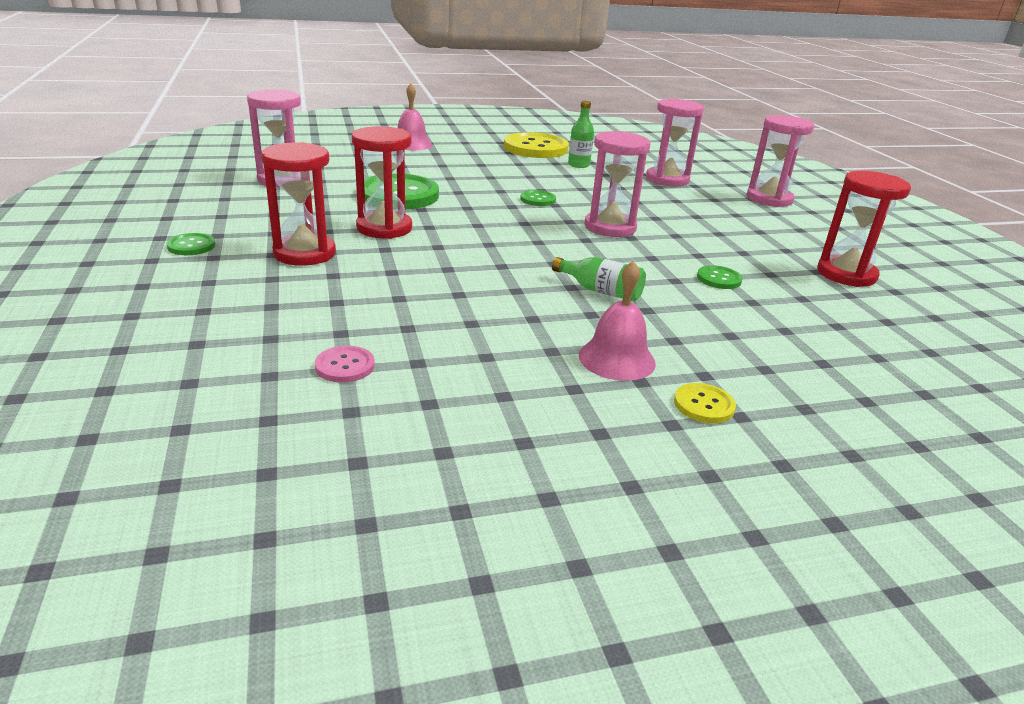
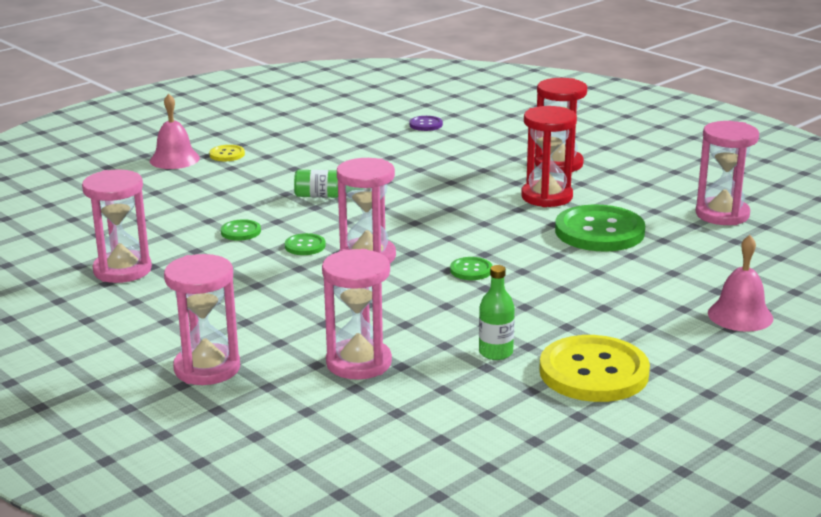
camera: 155 degrees right, 5 degrees down
(191, 246) = (634, 148): green button -> green button (305, 246)
(345, 366) = (426, 124): pink button -> purple button
(616, 359) = (287, 161): pink bell -> pink bell (174, 159)
(846, 274) = (122, 270): red hourglass -> pink hourglass

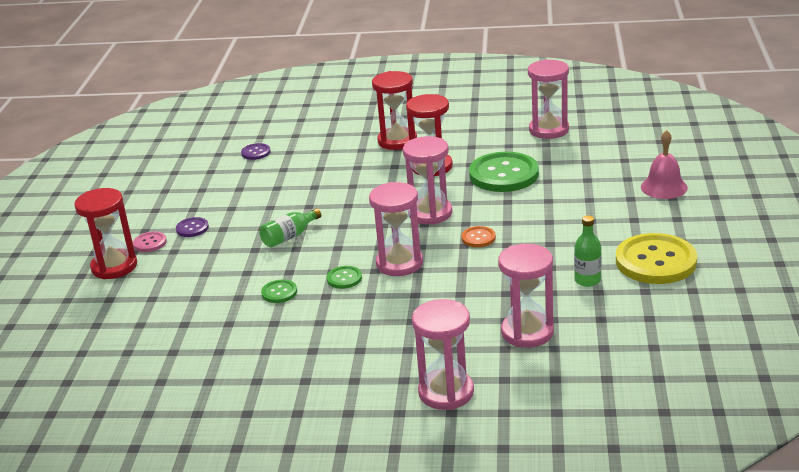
camera: 40 degrees left, 5 degrees up
(122, 270) = (250, 365): pink hourglass -> pink hourglass (430, 213)
(174, 159) = (114, 267): pink bell -> red hourglass
(227, 154) = (150, 243): yellow button -> pink button
(273, 158) = (192, 228): none -> purple button
(471, 270) = (478, 238): green button -> orange button

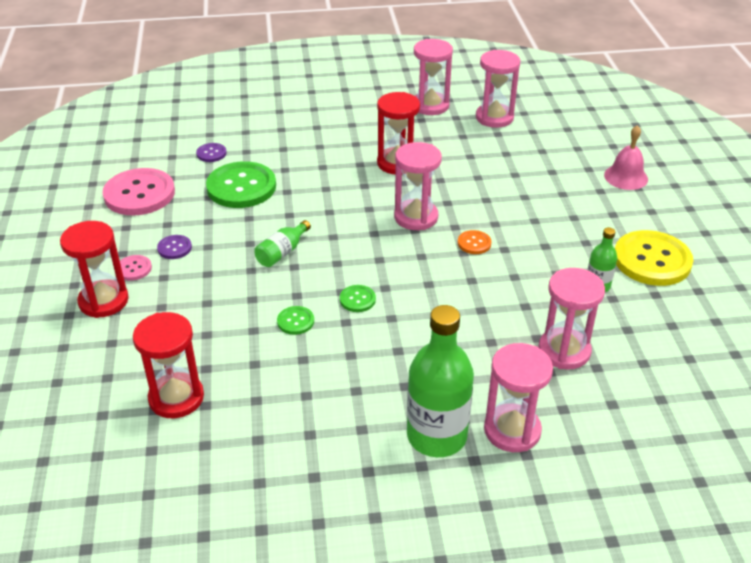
camera: 15 degrees left, 10 degrees up
(177, 183) = (139, 194): none -> pink button
(372, 391) = (436, 436): none -> green bottle
(397, 141) = (352, 135): red hourglass -> red hourglass (176, 398)
(399, 263) = (407, 278): pink hourglass -> pink hourglass (430, 106)
(504, 174) = (471, 169): green button -> green button (241, 187)

